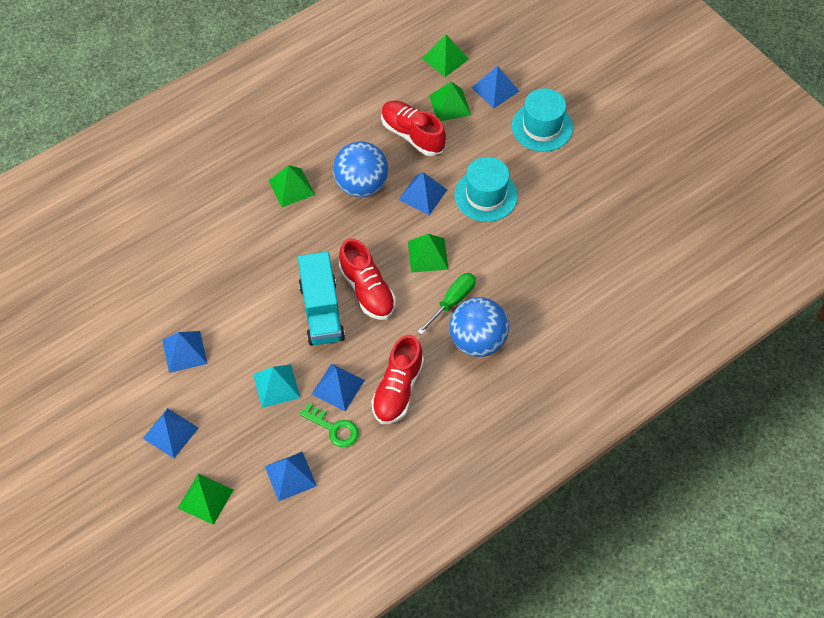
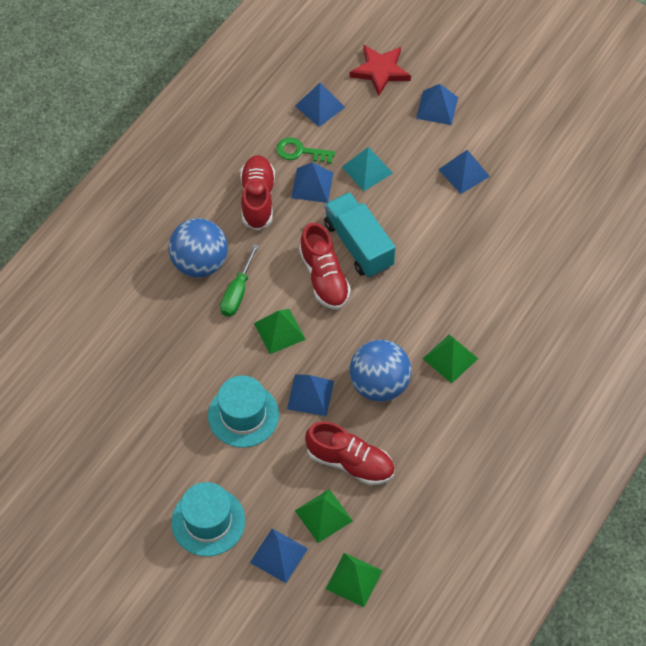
camera: 160 degrees right, 0 degrees up
(205, 498) = (380, 71): green pyramid -> red star
(367, 290) = (324, 278): red shoe -> red shoe turned 150 degrees counterclockwise

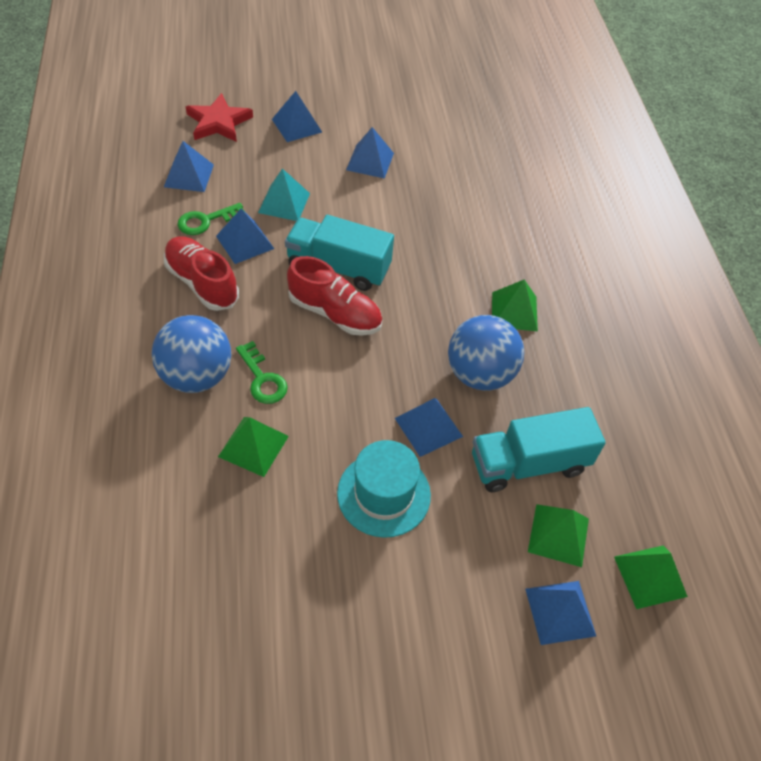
camera: 45 degrees left, 5 degrees down
(208, 521) = (457, 636): turquoise hat -> none
(237, 292) = (262, 379): green screwdriver -> green key
(279, 331) = (340, 388): green pyramid -> green pyramid (253, 446)
(350, 462) = (528, 464): red shoe -> turquoise truck

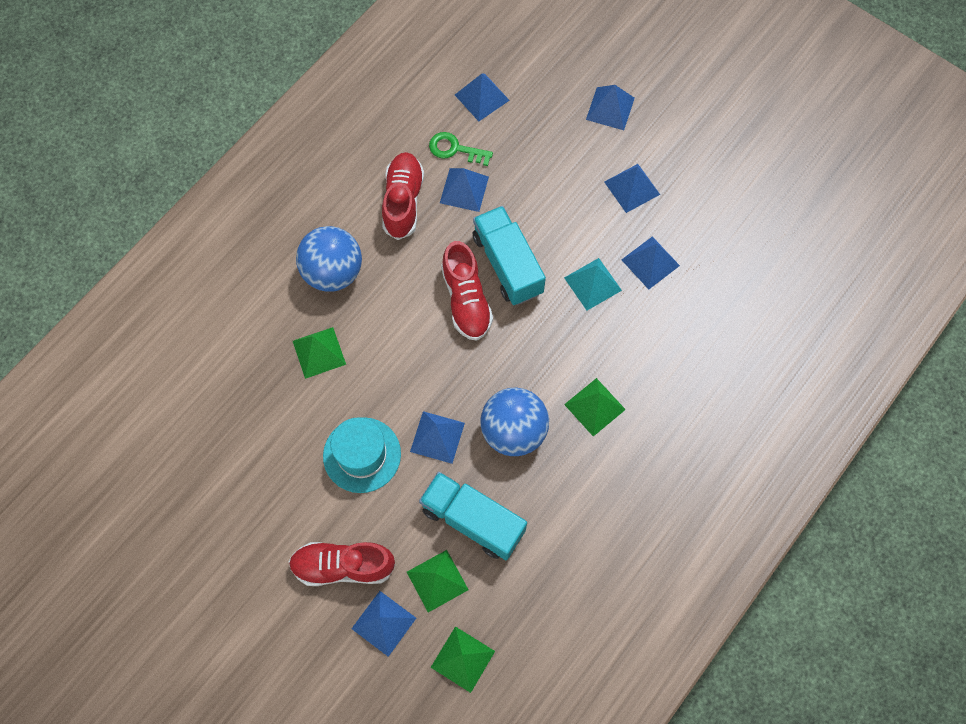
camera: 50 degrees right, 15 degrees up
(218, 122) = (552, 60): red star -> none
(262, 379) = (370, 309): green key -> none
(284, 203) = (526, 176): turquoise pyramid -> turquoise pyramid (592, 284)
(438, 196) = (650, 262): none -> blue pyramid
(473, 599) = (343, 566): none -> red shoe

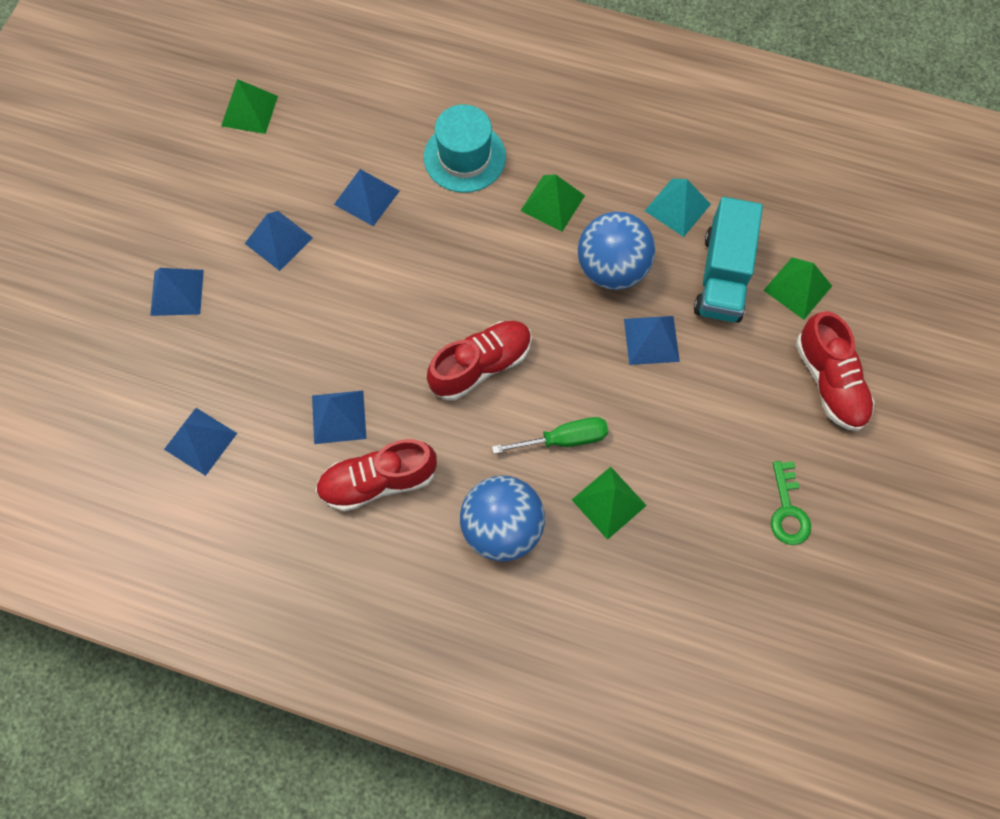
camera: 110 degrees left, 0 degrees up
(362, 455) = (705, 408): turquoise hat -> turquoise hat (464, 157)
(381, 338) = (563, 439): none -> green screwdriver
(384, 623) = (863, 322): blue pyramid -> none
(455, 149) = (285, 446): green key -> green key (788, 510)
(462, 659) = (858, 240): green pyramid -> green pyramid (249, 111)
(507, 264) = (420, 337): turquoise truck -> none
(592, 284) = (413, 245): turquoise pyramid -> turquoise pyramid (677, 207)

